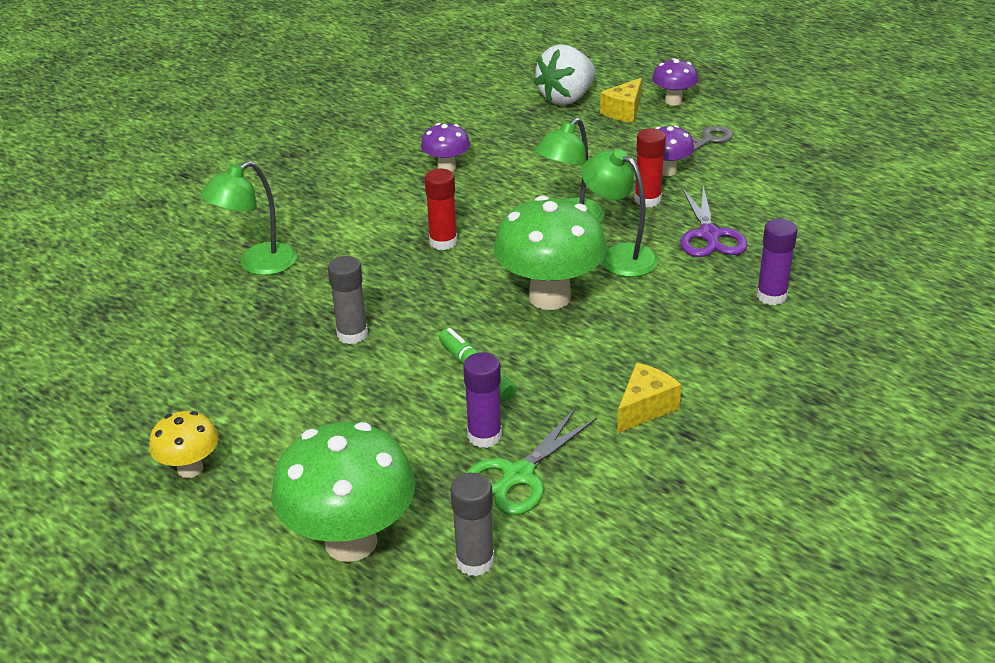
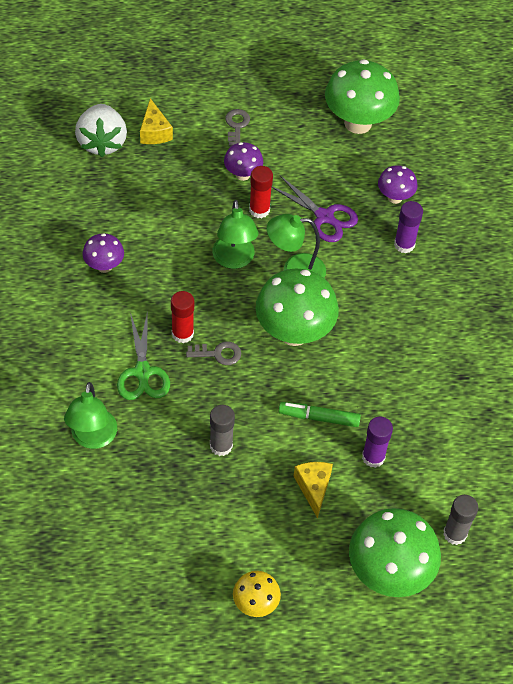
camera: 50 degrees left, 20 degrees up
(453, 272) = (218, 353): none -> grey key
(518, 476) = (417, 468): green scissors -> green scissors (143, 372)
(645, 408) = (426, 375): yellow cheese -> yellow cheese (313, 488)
(673, 101) = (174, 100): purple mushroom -> purple mushroom (395, 197)
(847, 189) = (358, 123): none -> green mushroom

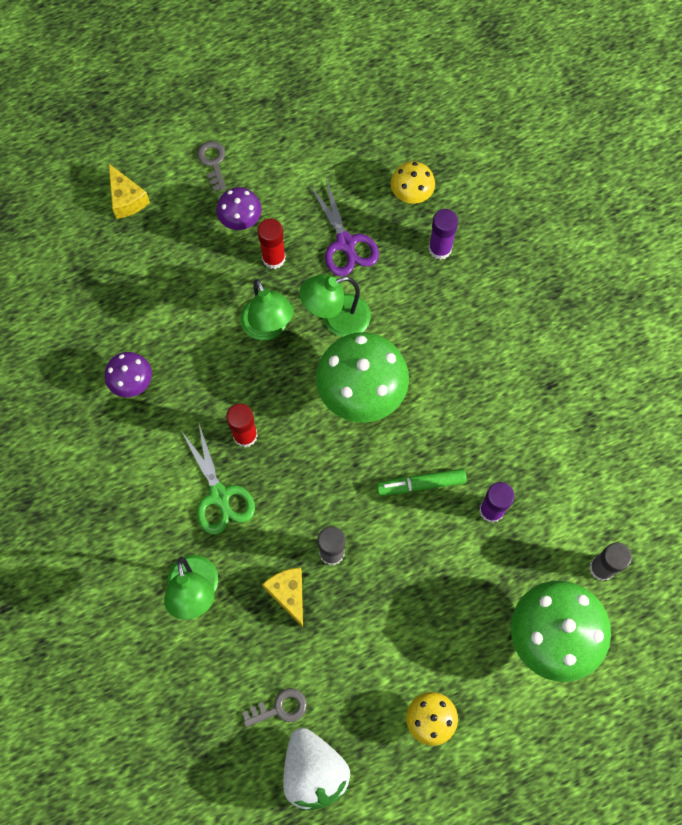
camera: 15 degrees left, 15 degrees up
(102, 142) = (74, 231): white strawberry -> white strawberry (314, 771)
(218, 353) = (291, 446): grey key -> grey key (279, 708)
(313, 488) = (443, 567): yellow cheese -> yellow cheese (288, 594)
(325, 217) = (346, 243): purple scissors -> purple scissors turned 45 degrees clockwise
(358, 123) = (341, 116): green mushroom -> none
(395, 197) = (411, 195): purple mushroom -> yellow mushroom

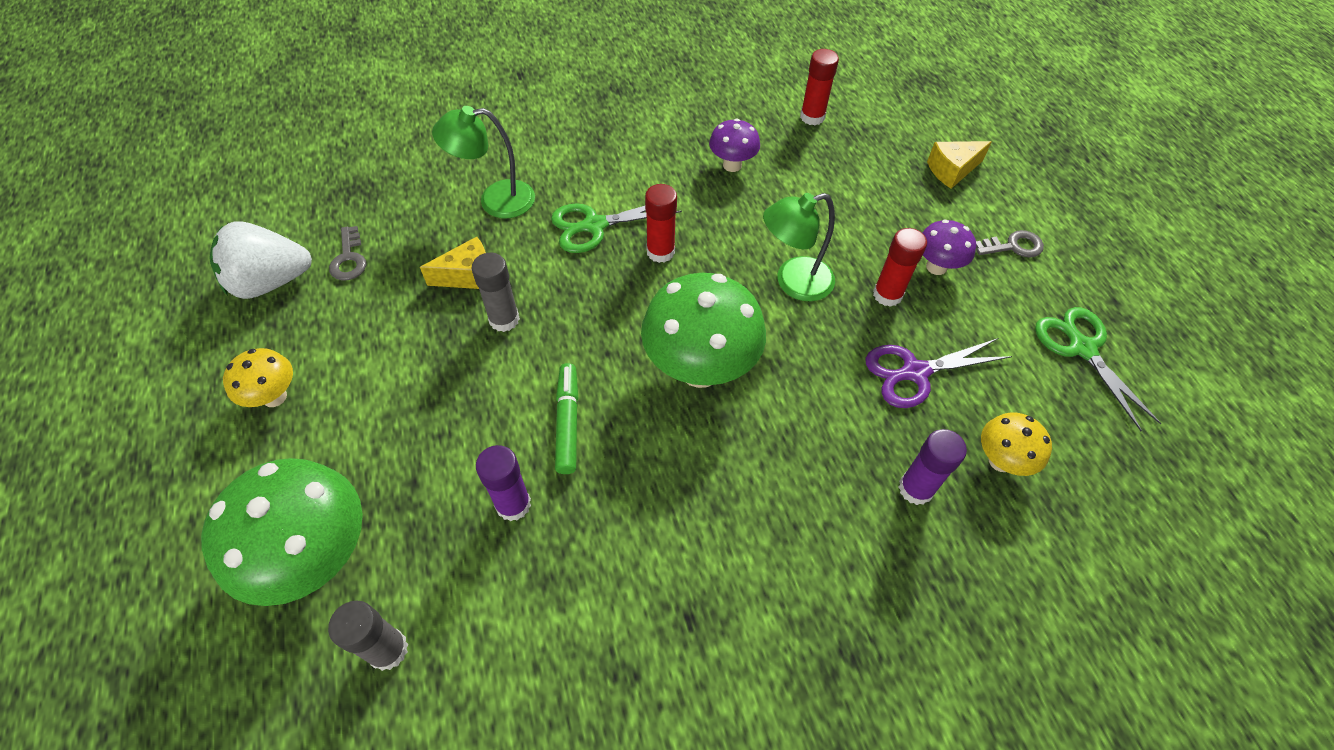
camera: 95 degrees right, 15 degrees down
(60, 314) = (812, 117): none -> red glue stick
(310, 131) = (1081, 348): none -> green scissors
(336, 319) = (804, 352): green lamp -> none

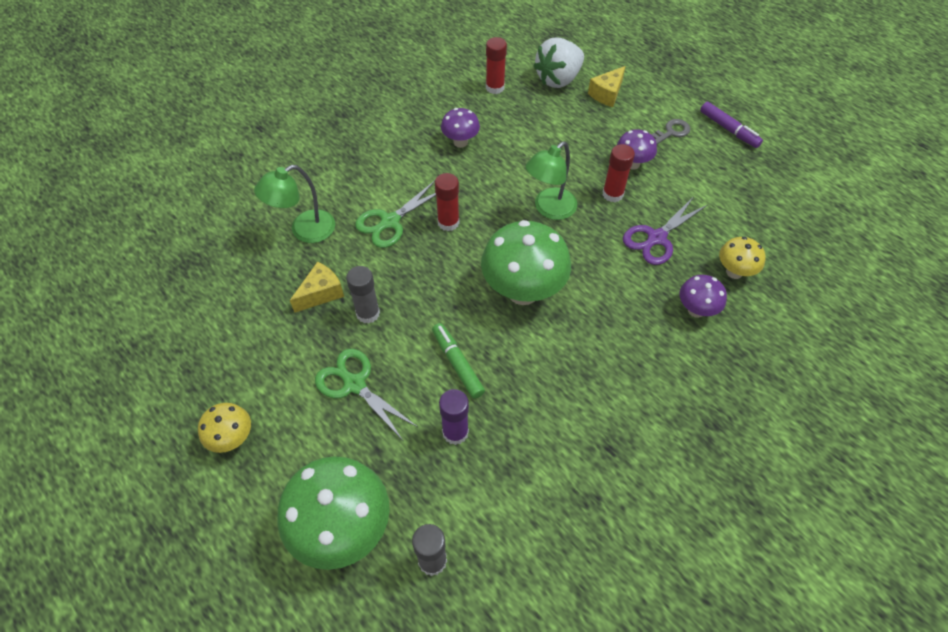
camera: 25 degrees left, 0 degrees up
(271, 282) = (168, 359): white strawberry -> white strawberry (558, 79)
(349, 259) = (219, 317): grey key -> none
(915, 489) = (696, 310): purple glue stick -> purple mushroom
(1081, 348) = (743, 183): green scissors -> green scissors (354, 384)
(1099, 271) = (728, 129): none -> purple marker

